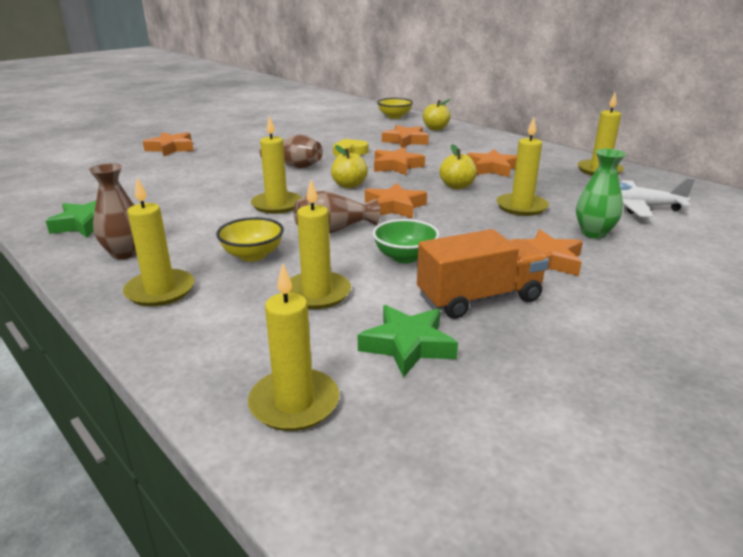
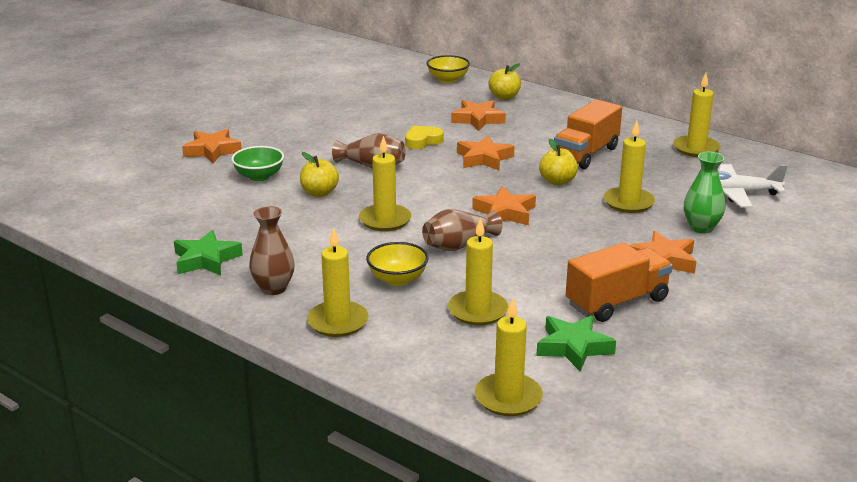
camera: 10 degrees left, 0 degrees up
(349, 185) = (446, 189): yellow apple -> yellow apple (319, 193)
(405, 257) = (538, 268): green bowl -> green bowl (259, 176)
(492, 168) = (586, 154): orange star -> orange truck

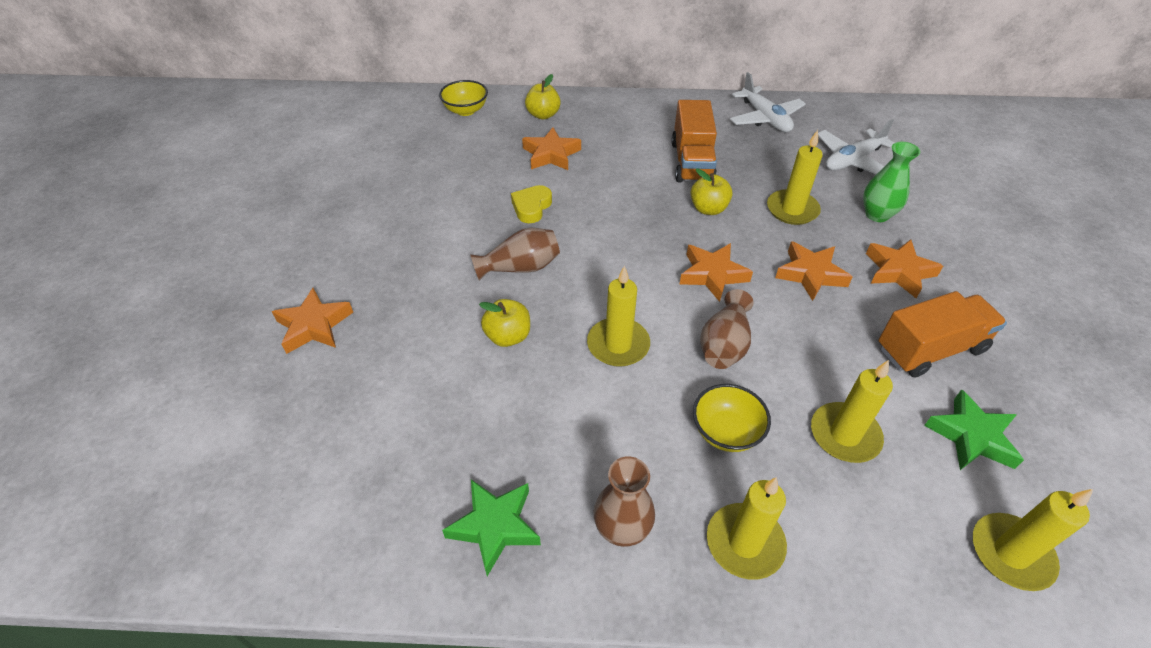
camera: 35 degrees left, 20 degrees up
(259, 176) = (413, 343): green bowl -> none
(484, 158) = (613, 206): orange star -> orange star (810, 274)
(617, 302) = (930, 349): orange truck -> orange truck turned 45 degrees clockwise
(696, 148) = (765, 118): yellow candle -> white plane

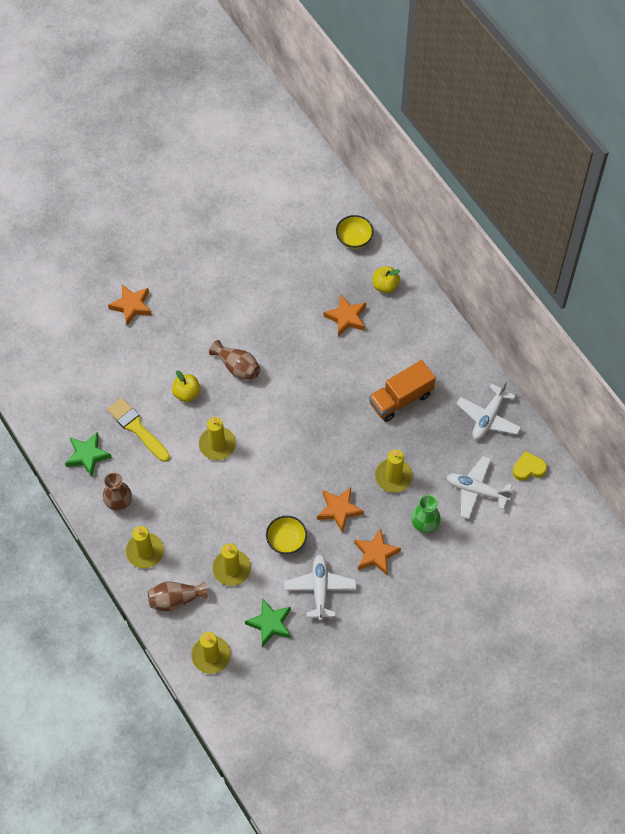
camera: 55 degrees right, 15 degrees up
(508, 426) = (137, 428): none -> yellow brush
(531, 207) = (289, 340): yellow heart -> yellow heart (528, 468)
(708, 209) = (359, 431): yellow apple -> none
(712, 275) = (301, 461): orange star -> none
(724, 344) = (252, 492): brown vase -> brown vase (176, 599)
(726, 432) = (197, 518): yellow bowl -> yellow bowl (286, 541)
(930, 349) = (320, 589): orange truck -> white plane

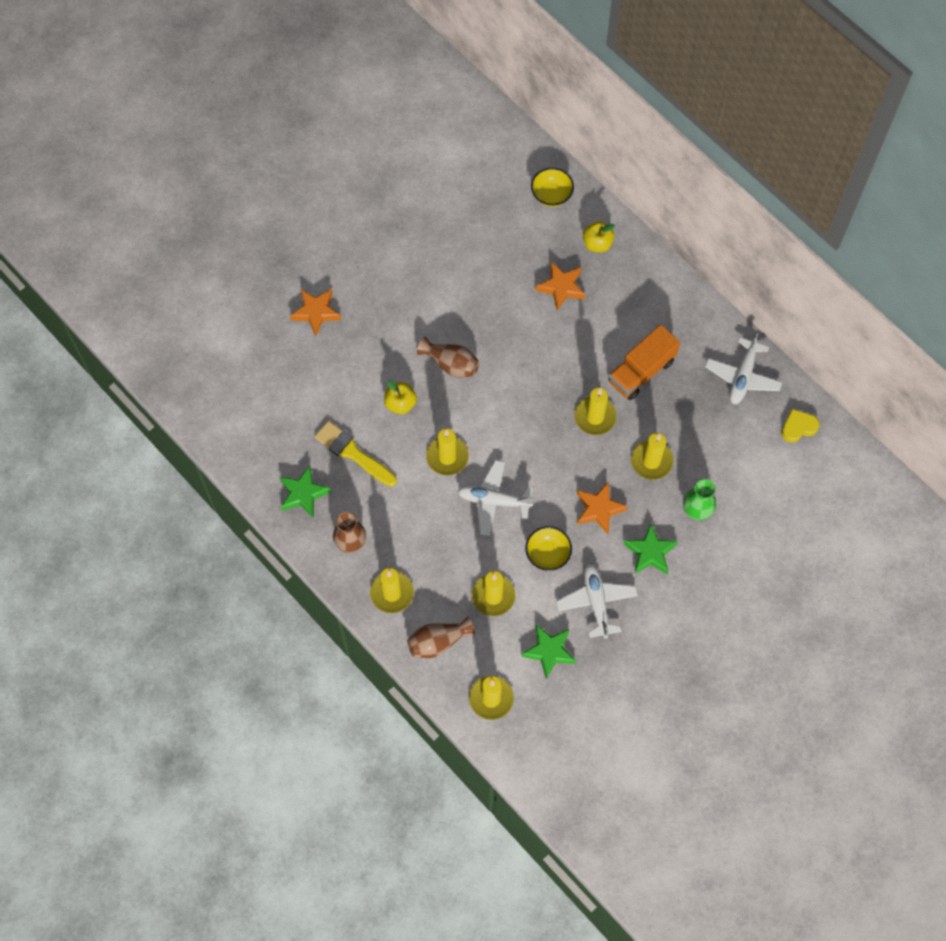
camera: 10 degrees left, 5 degrees up
(352, 431) = (595, 417): none -> yellow candle
(376, 554) = (650, 552): orange star -> green star
(476, 490) = (746, 462): white plane -> white plane (494, 500)

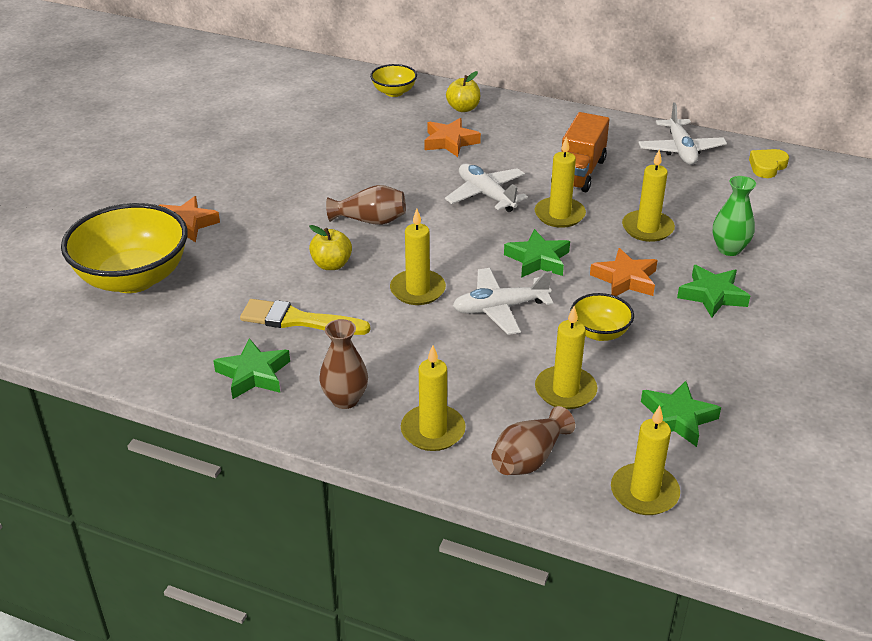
camera: 25 degrees left, 30 degrees down
(259, 360) = (133, 278): none -> yellow bowl
(549, 461) = (537, 259): none -> green star
(596, 602) = (692, 355): white plane -> white plane (486, 195)

